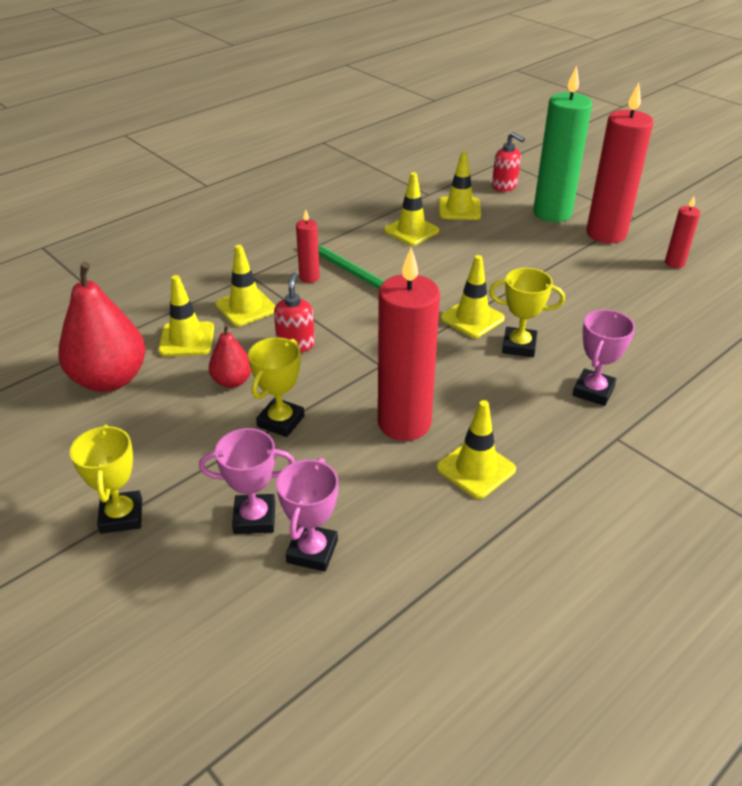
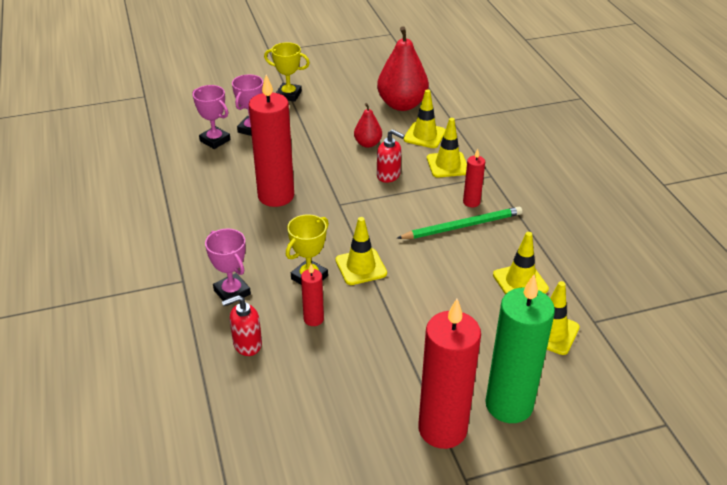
camera: 115 degrees right, 0 degrees up
(281, 421) = (316, 152): yellow trophy -> none
(476, 469) = (215, 210): yellow traffic cone -> none
(504, 186) = (591, 393): red soap dispenser -> red soap dispenser (247, 344)
(674, 263) = (354, 455): red candle -> red candle (313, 319)

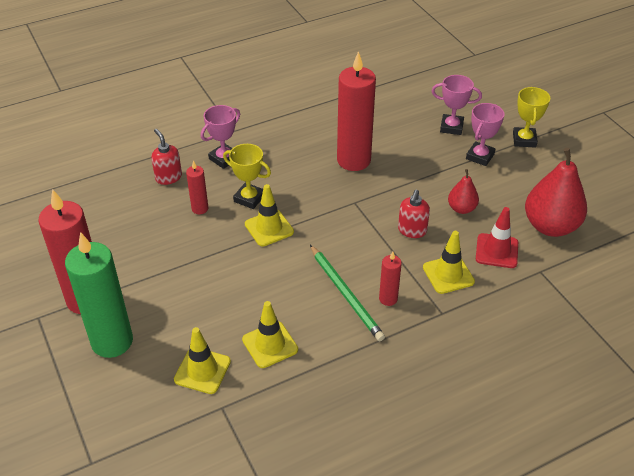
camera: 80 degrees right, 5 degrees up
(215, 140) = (423, 109): pink trophy -> pink trophy (480, 156)
(424, 135) = (496, 251): yellow traffic cone -> red traffic cone

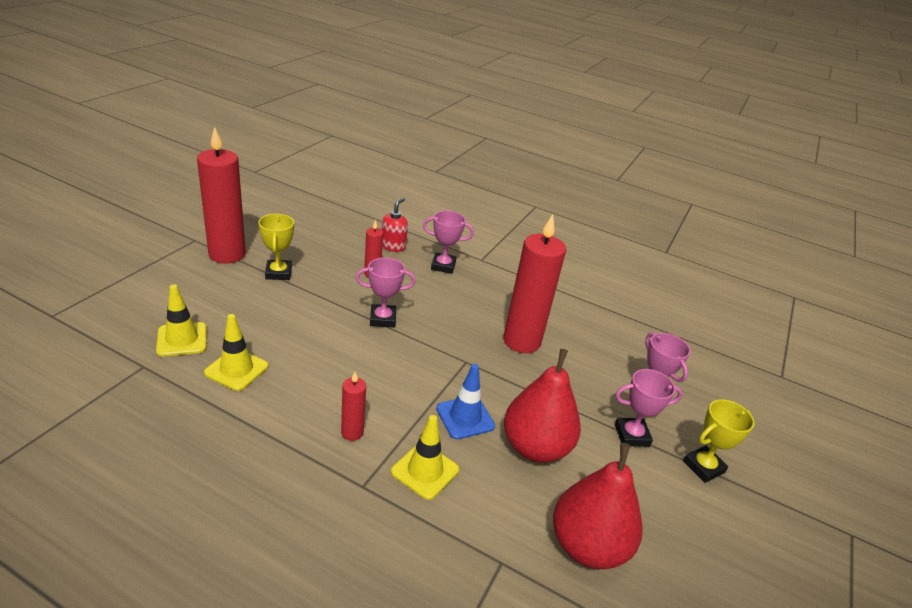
camera: 50 degrees right, 10 degrees down
(112, 341) = (189, 281): green candle -> none
(249, 198) = (409, 295): yellow trophy -> yellow trophy (278, 273)
(269, 228) = (382, 319): yellow traffic cone -> pink trophy
(346, 294) = (336, 398): green pencil -> none
(412, 230) = (465, 417): red soap dispenser -> blue traffic cone
(461, 208) = (535, 447): red pear -> red pear, size x1.91
(496, 251) = (498, 503): red traffic cone -> none

